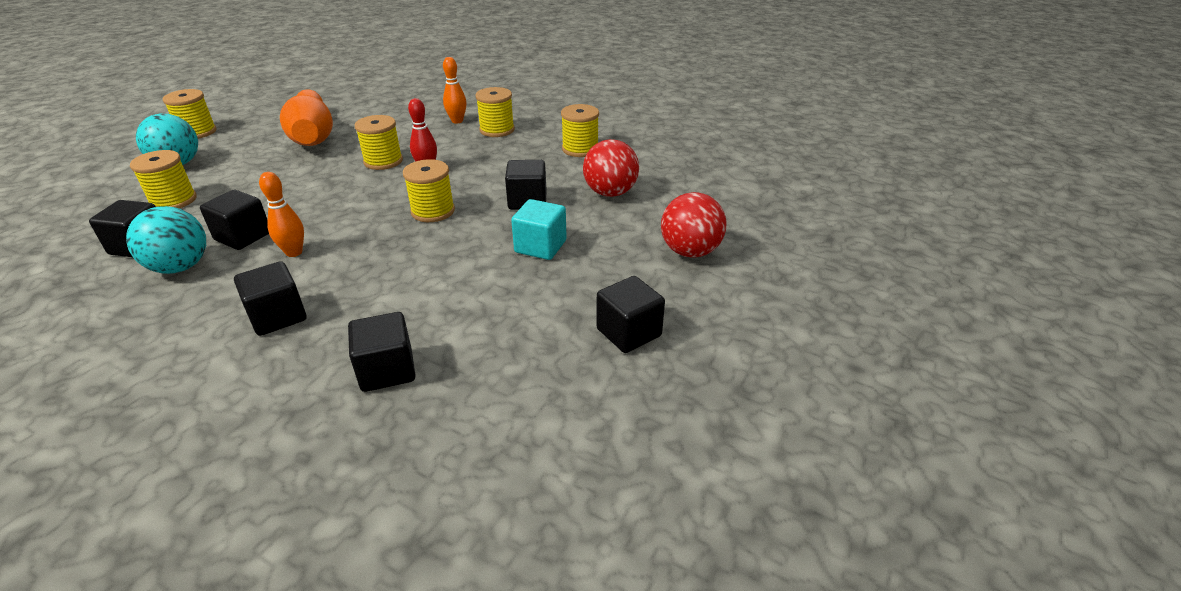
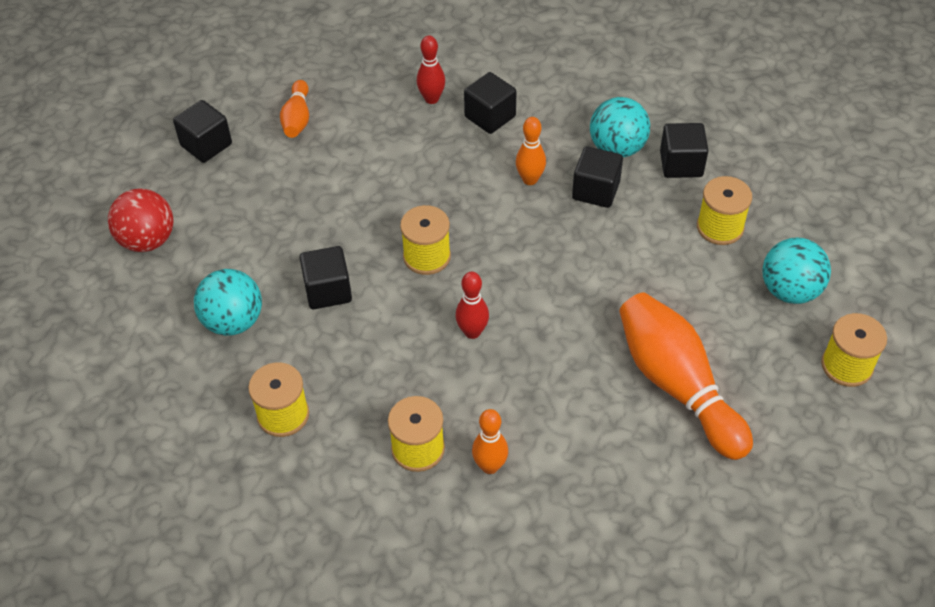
camera: 170 degrees right, 15 degrees up
(328, 348) = (431, 99): none -> red bowling pin
(383, 161) = (537, 339): yellow spool -> none
(387, 370) = (379, 90): black cube -> none
(508, 348) = (297, 118): none -> orange bowling pin
(540, 246) = (296, 224): turquoise cube -> none
(610, 193) = (233, 321): red ball -> turquoise ball

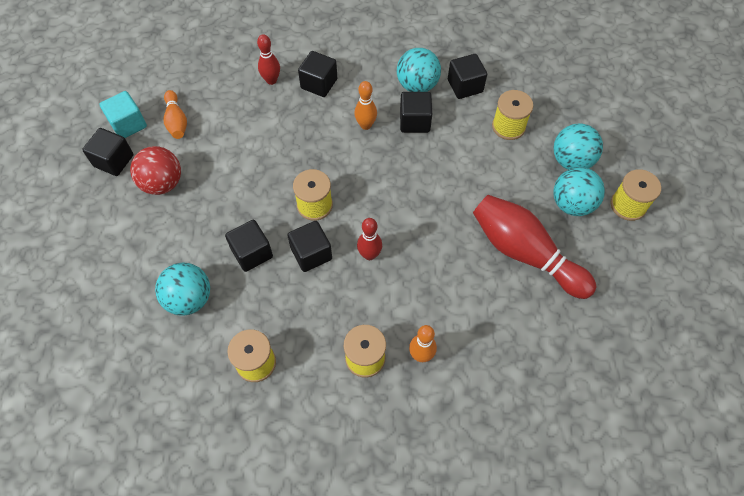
camera: 20 degrees left, 10 degrees up
(147, 240) = (96, 251): red ball -> red ball (162, 183)
(239, 108) = (128, 124): none -> turquoise cube
(400, 311) = (311, 254): none -> black cube
(677, 385) = (525, 253): orange bowling pin -> red bowling pin
(768, 343) = (572, 204): none -> turquoise ball

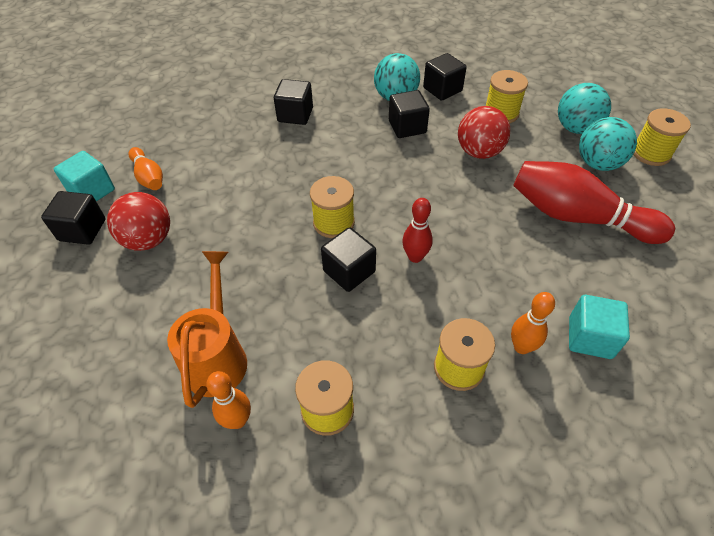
camera: 15 degrees left, 10 degrees down
(189, 299) = (217, 356): turquoise ball -> orange watering can
(252, 253) = (279, 287): black cube -> none
(271, 80) = (244, 121): red bowling pin -> none
(365, 125) = (358, 140): orange bowling pin -> orange bowling pin (237, 420)
(468, 165) = (479, 152): none -> red ball
(479, 363) = (590, 337): none -> turquoise cube

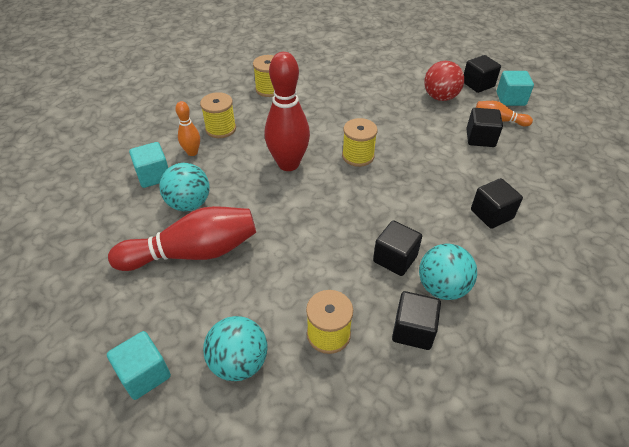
camera: 140 degrees right, 5 degrees down
(217, 356) = (337, 81): orange watering can -> none
(237, 420) = (302, 71): orange bowling pin -> none
(349, 271) = (318, 138): black cube -> black cube (480, 138)
(415, 257) = (288, 164): red bowling pin -> red bowling pin, size x1.98
(479, 152) = (312, 269): red ball -> none
(598, 163) = (196, 323): turquoise ball -> turquoise ball (189, 203)
(651, 153) = (144, 374): yellow spool -> turquoise cube

